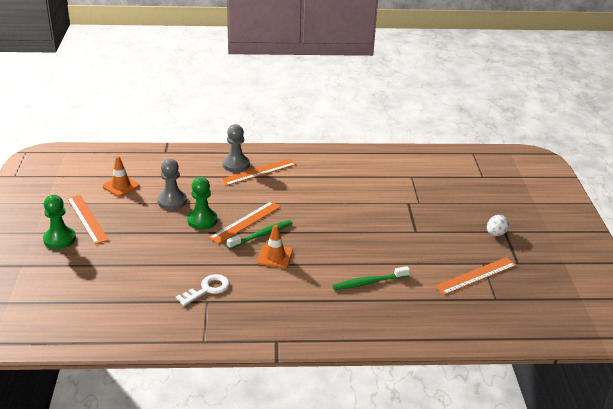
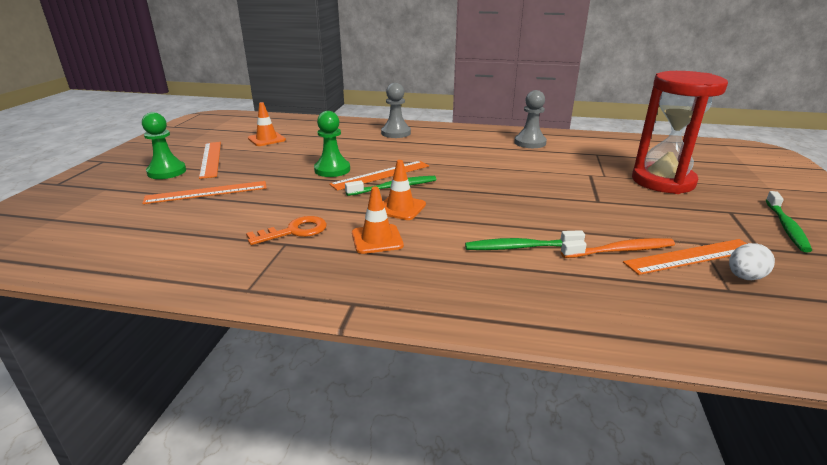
camera: 15 degrees right, 5 degrees down
(172, 201) = (310, 153): grey pawn -> grey pawn (530, 143)
(207, 289) = (294, 231): white key -> orange key
(259, 172) = (417, 139): orange ruler -> orange ruler (206, 192)
(270, 289) = (377, 239): none -> orange traffic cone
(432, 277) = (620, 250): none -> orange toothbrush
(461, 204) = (662, 181): none -> red hourglass
(495, 234) = (717, 213): white egg -> white egg (744, 277)
(537, 241) = (786, 227): none -> green toothbrush

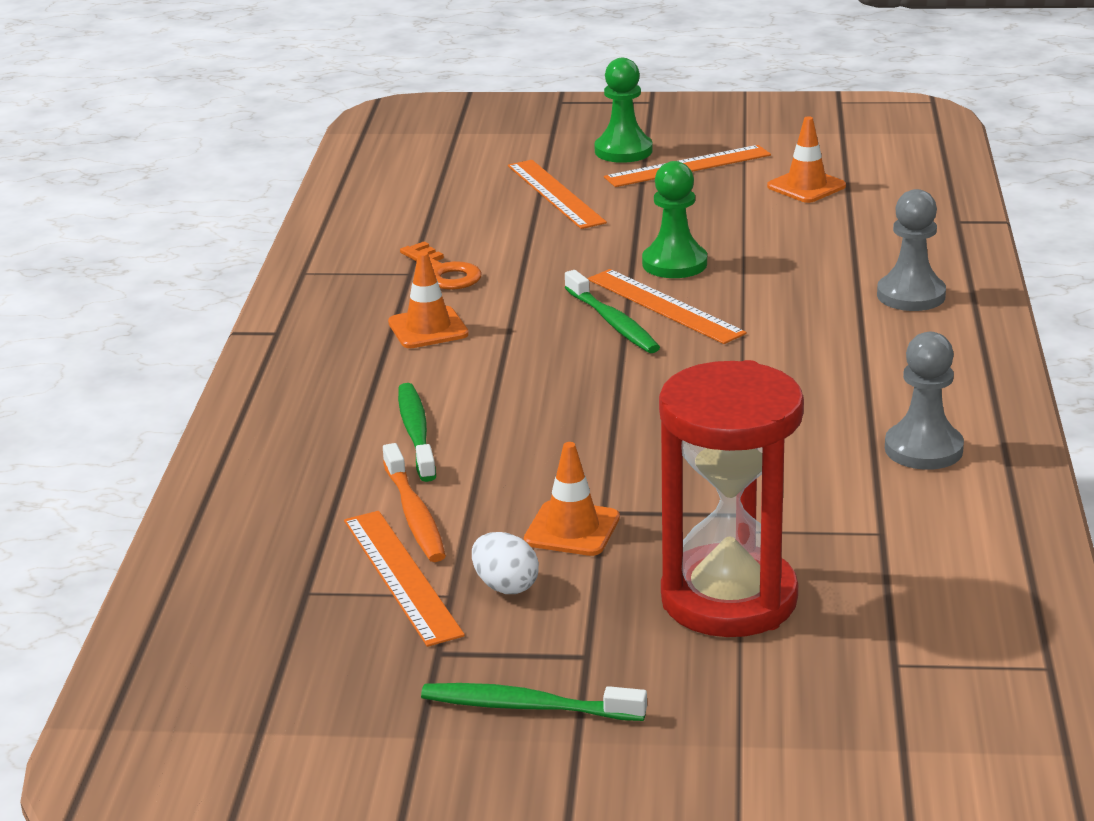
camera: 85 degrees right, 0 degrees up
(400, 208) = (533, 335): orange traffic cone -> orange traffic cone (572, 529)
(744, 277) = (341, 613): white egg -> white egg (505, 586)

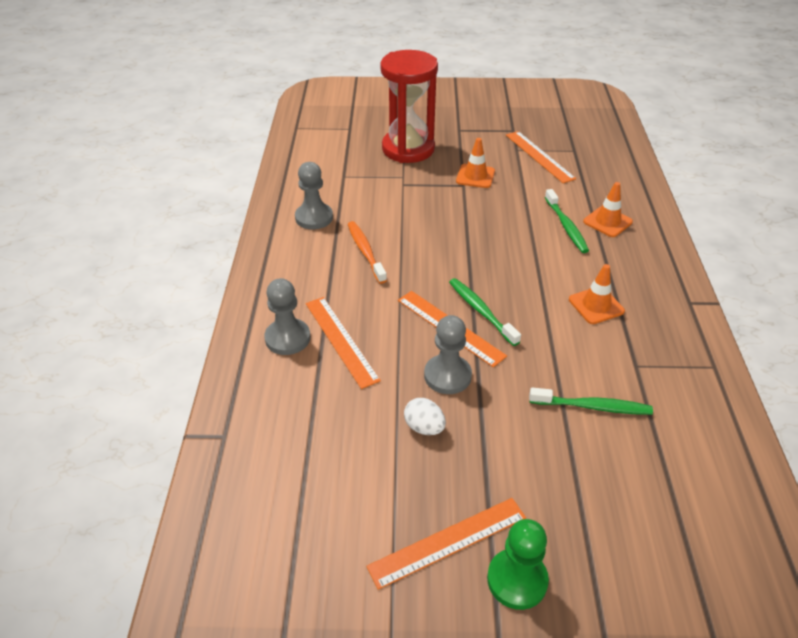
camera: 175 degrees right, 15 degrees up
(414, 514) = (546, 182): orange toothbrush -> orange toothbrush (365, 252)
(444, 272) = (612, 365): orange key -> none
(505, 586) = (496, 153): white egg -> white egg (424, 427)
(527, 707) = (476, 114): green toothbrush -> green toothbrush (592, 406)
(555, 194) = (563, 486): orange ruler -> orange ruler (341, 340)
(674, 264) = (447, 376): green pawn -> grey pawn
(806, 186) = (338, 497): orange traffic cone -> orange traffic cone (607, 222)

